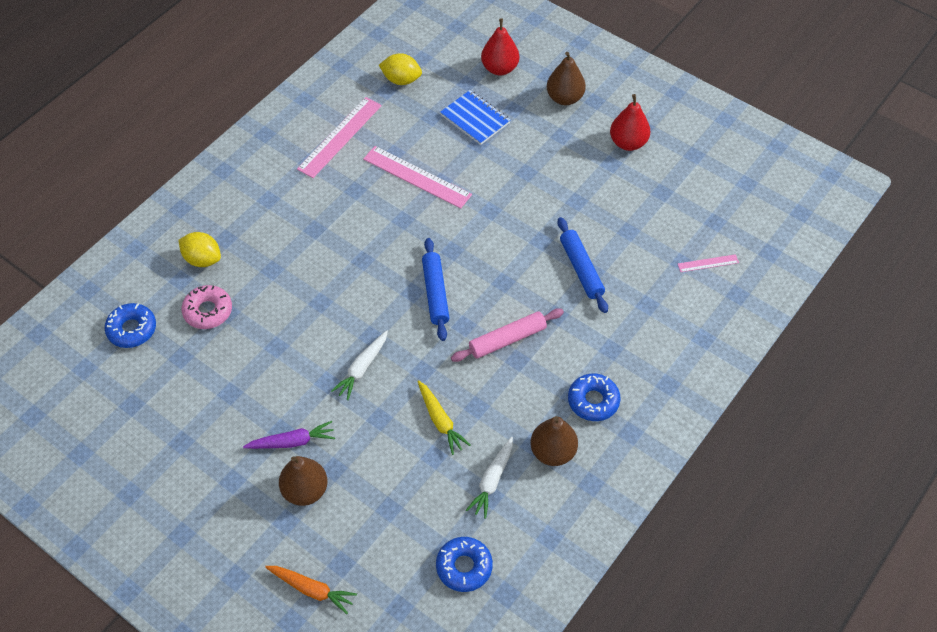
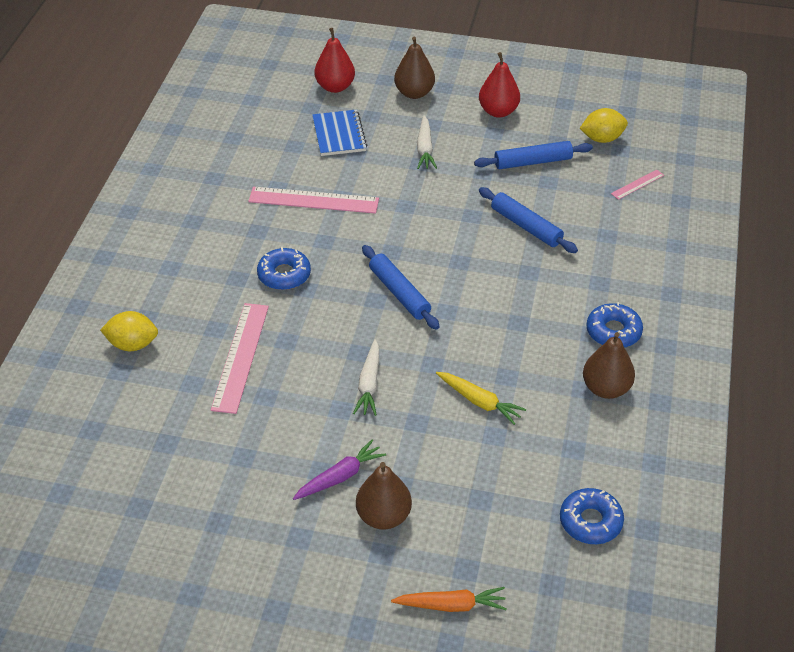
camera: 25 degrees left, 10 degrees down
(132, 329) = (93, 436): blue donut -> blue donut (284, 275)
(208, 311) = (169, 390): pink donut -> none
(340, 137) = (211, 190): pink ruler -> pink ruler (240, 357)
(401, 80) = (243, 124): yellow lemon -> yellow lemon (602, 139)
(475, 119) = (339, 135): blue notebook -> blue notebook turned 60 degrees clockwise
(492, 480) = (565, 435): white carrot -> white carrot (425, 149)
(507, 340) = (497, 308): pink rolling pin -> none
(627, 206) = (532, 162): none -> blue rolling pin

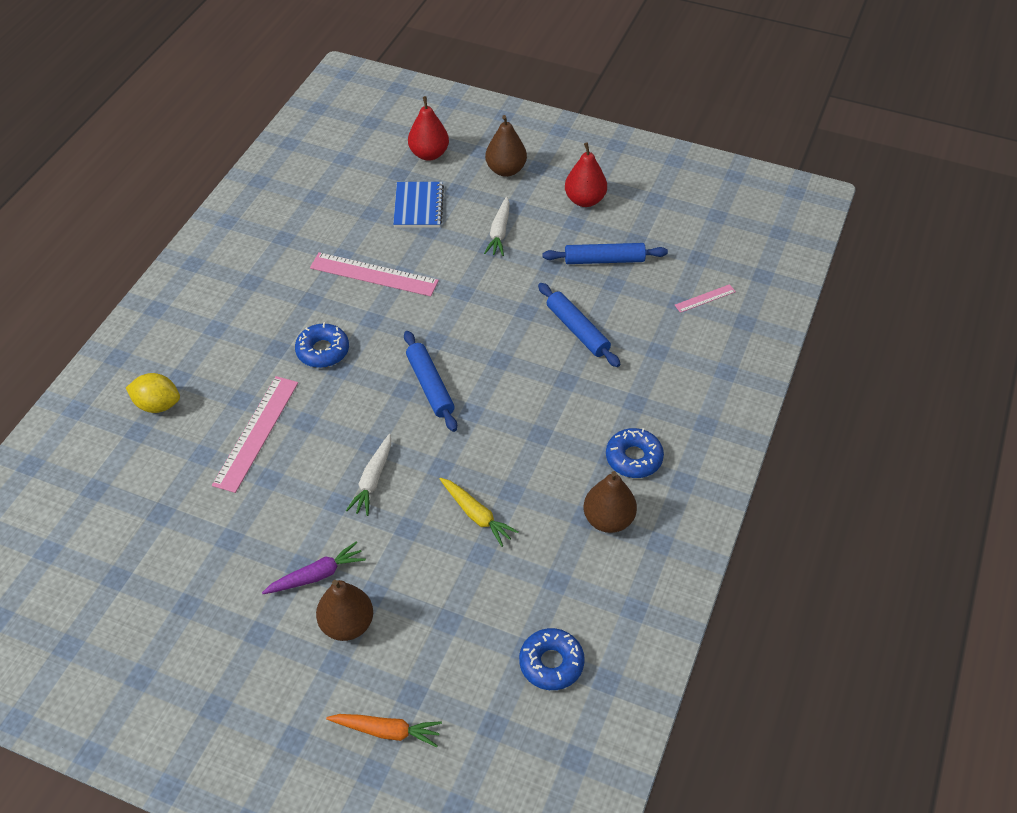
camera: 10 degrees right, 5 degrees up
(602, 139) = (682, 243): yellow lemon -> none

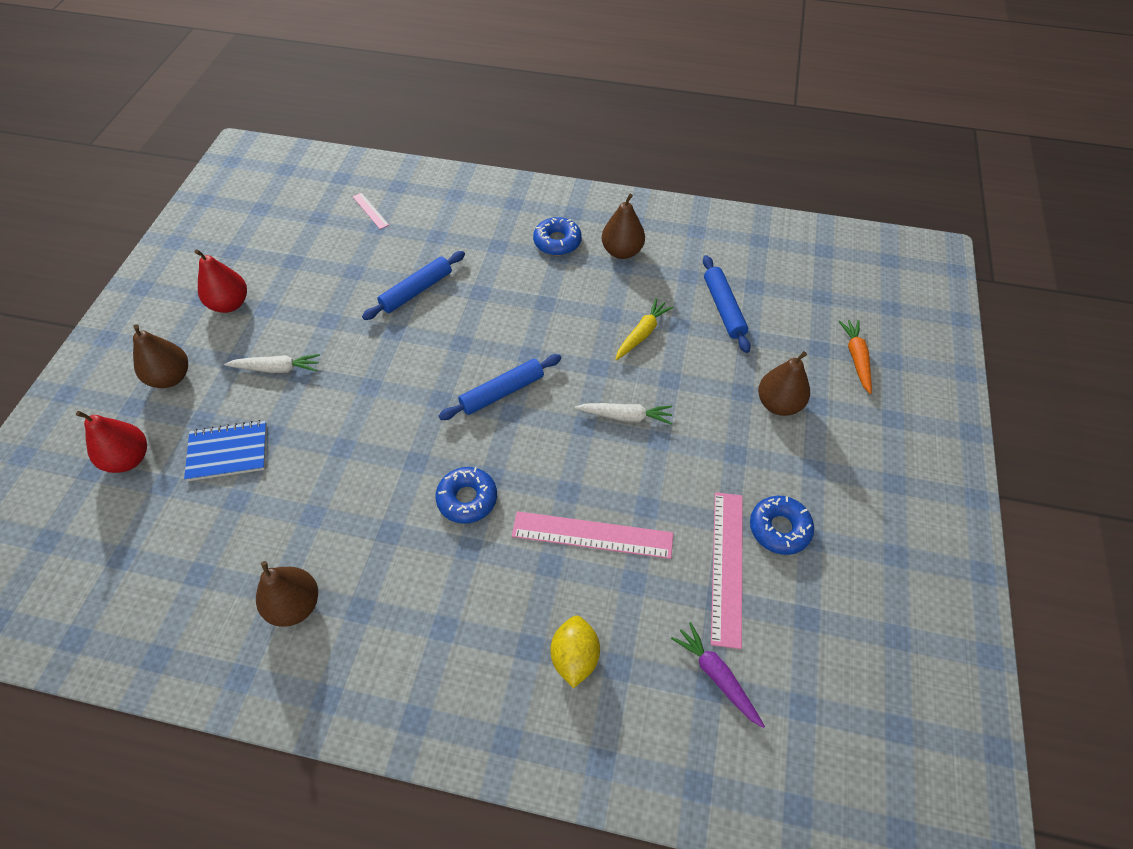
camera: 100 degrees left, 5 degrees up
(269, 247) = (295, 605): none -> brown pear
(317, 575) = (740, 438): purple carrot -> purple carrot (717, 676)
(374, 274) = (344, 474): pink ruler -> pink ruler (727, 566)
(551, 663) = (759, 271): blue donut -> blue donut (779, 528)
(604, 260) = (320, 281): blue rolling pin -> blue rolling pin (723, 308)

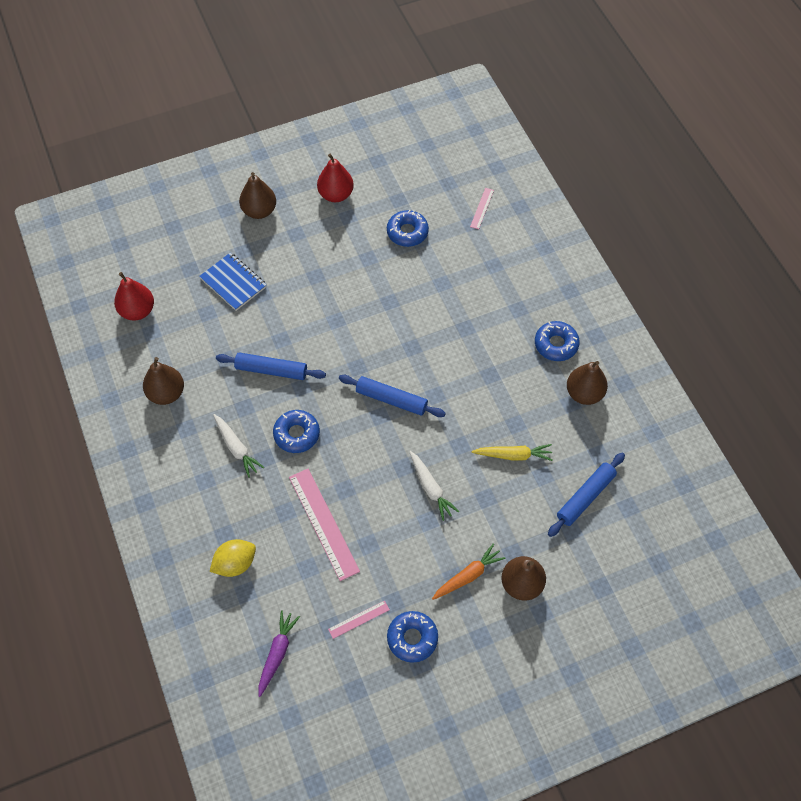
camera: 55 degrees right, 5 degrees up
(129, 459) = (192, 238): red pear -> red pear (137, 311)
(277, 369) = (309, 260): white carrot -> white carrot (236, 448)
(335, 275) = (407, 232): none -> blue donut
(416, 291) = (434, 289): blue rolling pin -> blue rolling pin (271, 370)
(727, 566) = (359, 619): pink ruler -> pink ruler, size x0.49
(856, 358) = (612, 619): orange carrot -> orange carrot (468, 576)

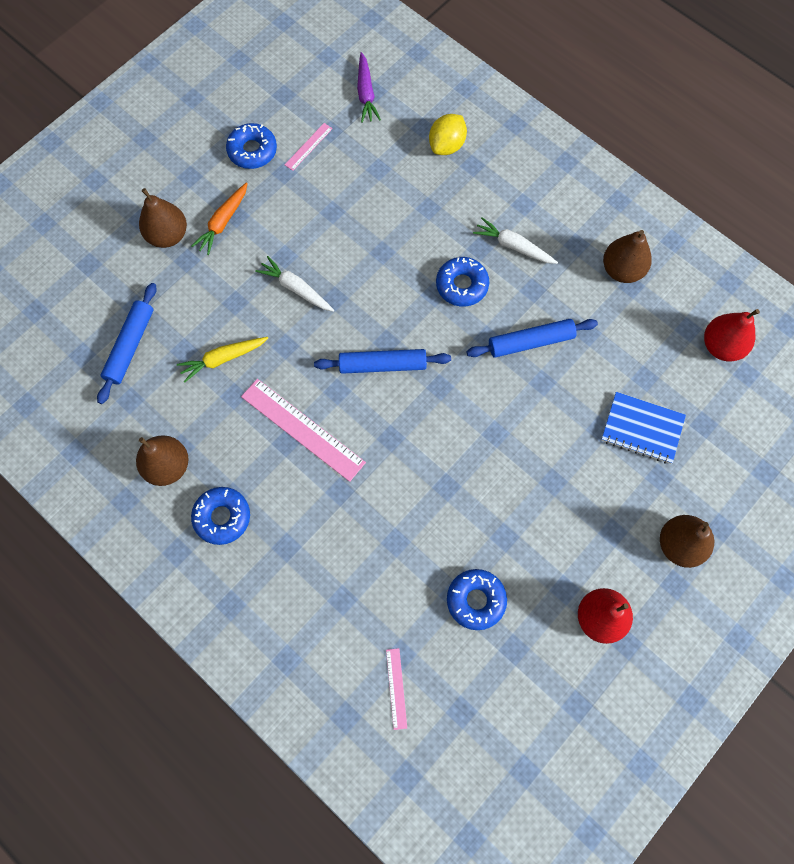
camera: 155 degrees right, 10 degrees up
(323, 523) = (385, 212): pink ruler -> pink ruler (302, 429)

